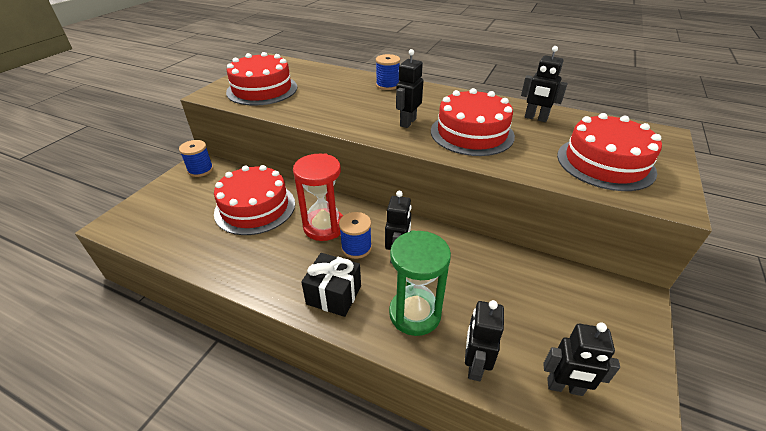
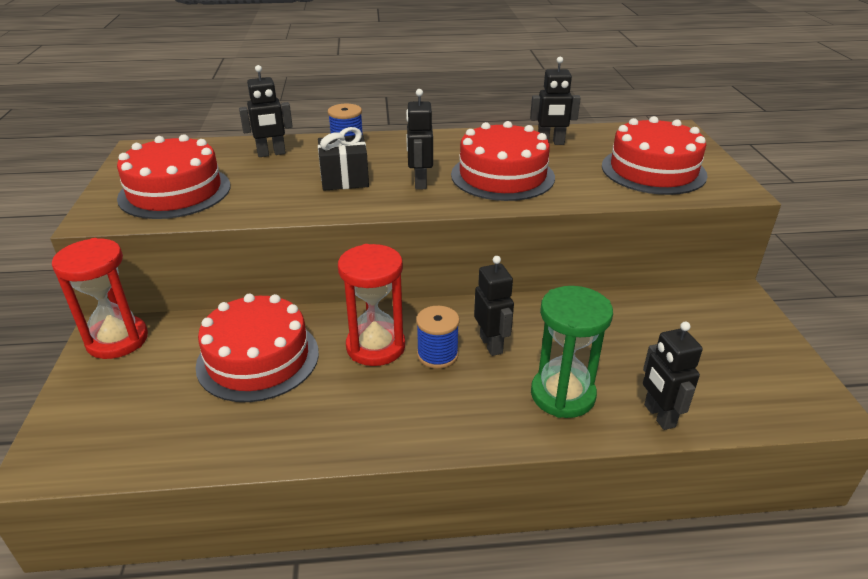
camera: 30 degrees left, 5 degrees down
(200, 170) = (117, 340): blue spool -> red hourglass
(334, 295) = (460, 415): black gift -> black gift (344, 179)
(564, 387) = (744, 398): black robot -> black robot (271, 154)

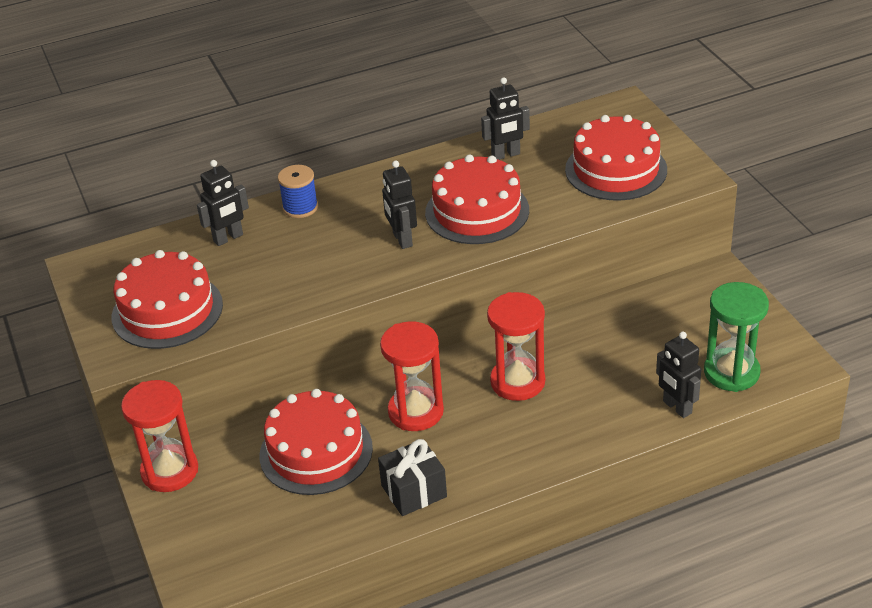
camera: 15 degrees left, 5 degrees up
(344, 179) = (326, 253): black gift -> black gift (414, 491)
(437, 355) = (474, 404): blue spool -> none
(491, 344) = (517, 382): black robot -> red hourglass
(562, 395) = (595, 411): green hourglass -> green hourglass (731, 372)

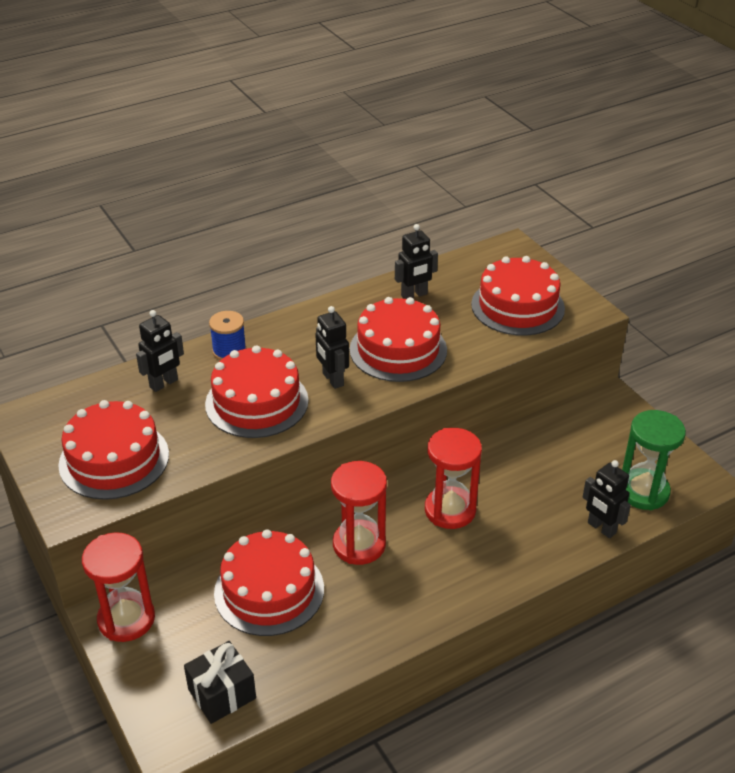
camera: 10 degrees left, 0 degrees up
(319, 260) = (257, 402): none -> red cake
(414, 491) = (371, 626): black gift -> black gift (222, 694)

